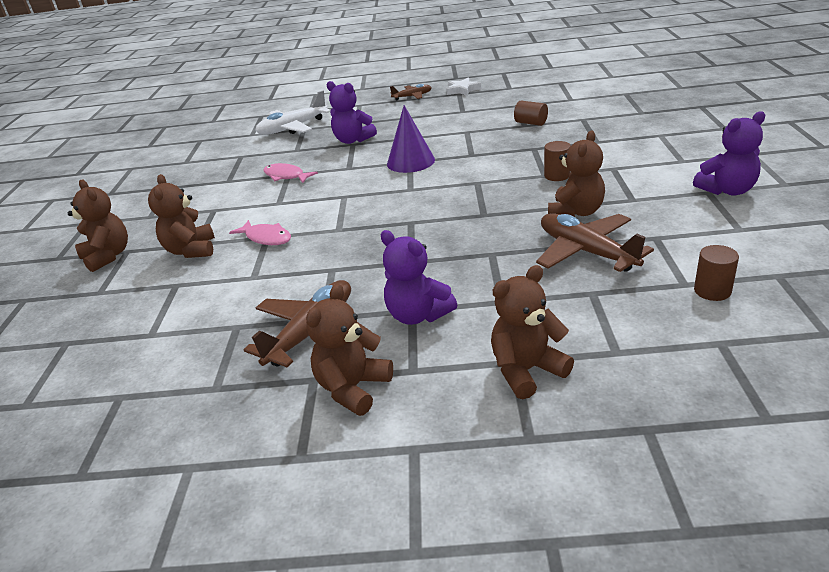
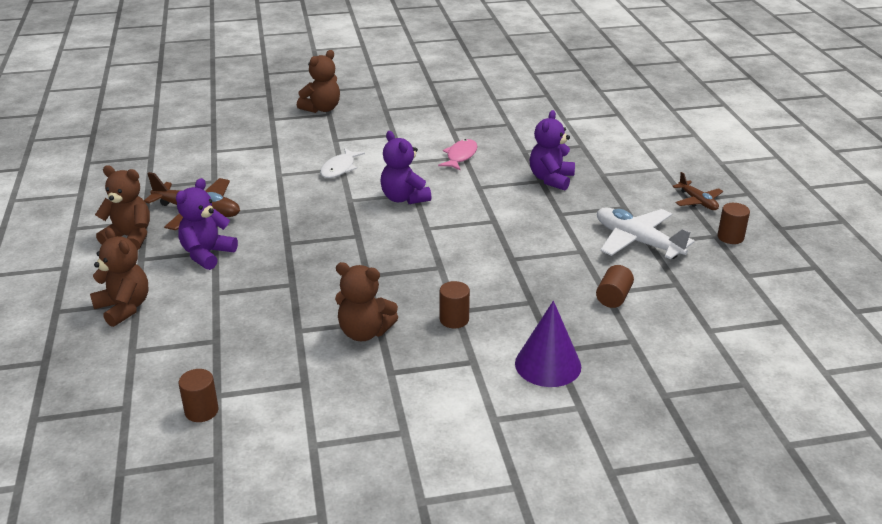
camera: 75 degrees right, 0 degrees up
(191, 250) = (324, 140): brown teddy bear -> none
(266, 238) = (339, 168): pink fish -> white fish
(292, 128) = (583, 138): white plane -> white plane (637, 241)
(410, 162) = (493, 221): purple cone -> purple cone (548, 364)
(462, 90) = (730, 237): white star -> brown cylinder
(586, 252) = (285, 338): brown plane -> none
(727, 190) = (407, 448): purple teddy bear -> purple teddy bear (404, 198)

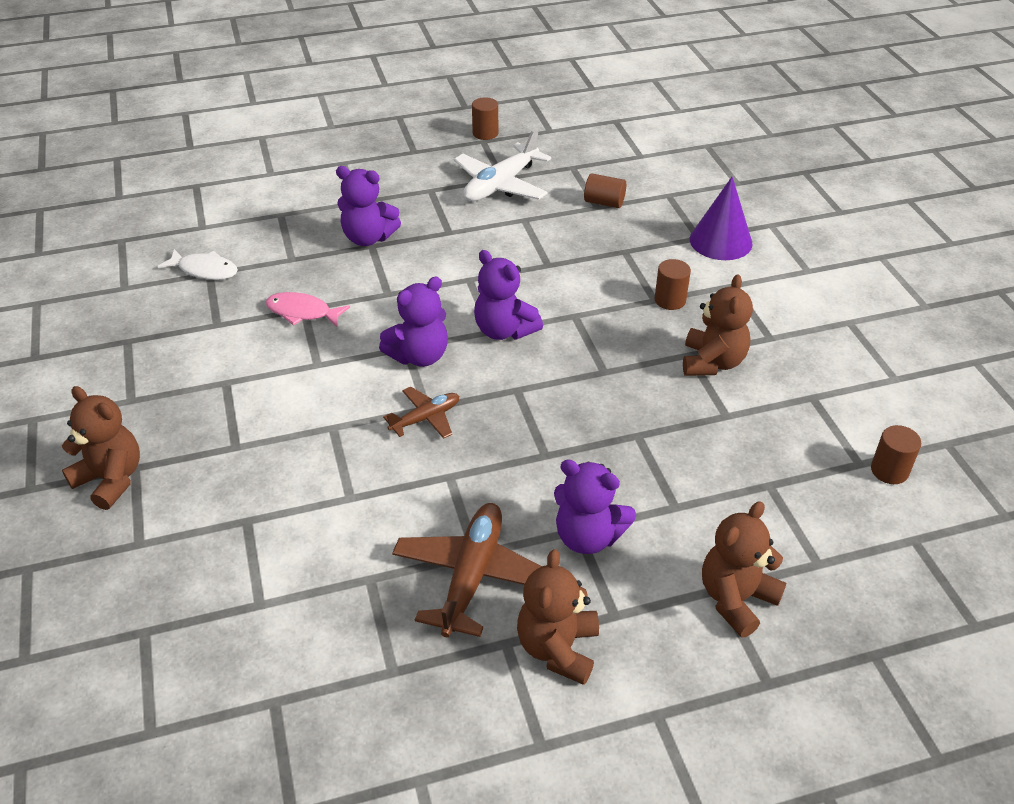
camera: 95 degrees left, 10 degrees up
(339, 168) = (333, 429): white fish -> white fish (205, 270)
(426, 233) = (504, 330): none -> purple teddy bear
(697, 201) = (417, 146): brown plane -> brown plane (426, 418)

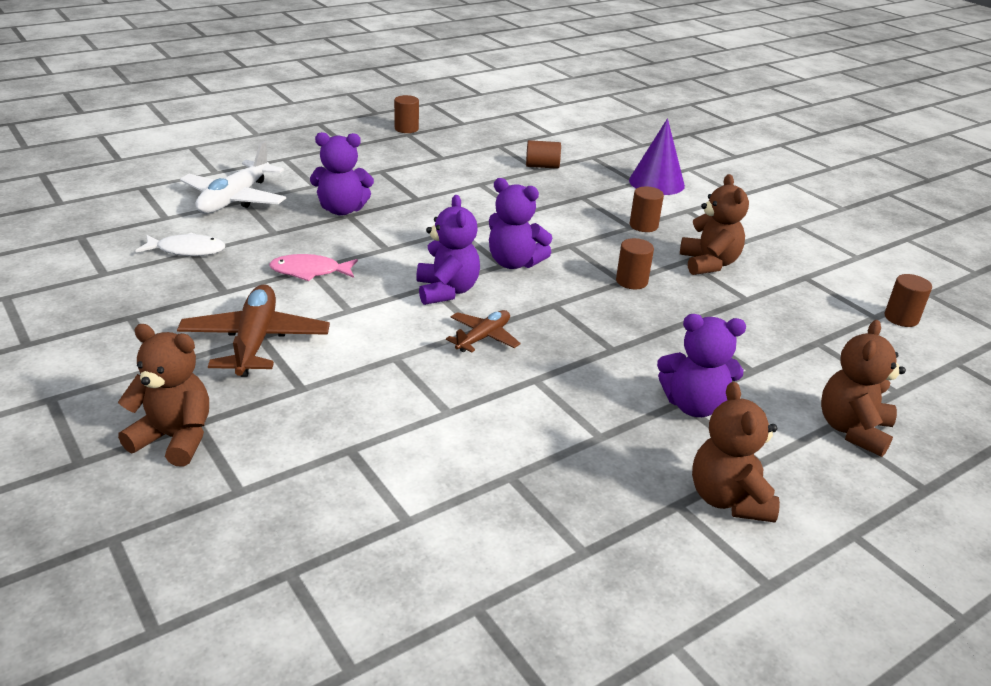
camera: 20 degrees left, 10 degrees down
(419, 356) = (446, 291): purple teddy bear -> purple teddy bear turned 45 degrees counterclockwise
(471, 576) = (609, 455): brown plane -> brown plane (255, 341)
(501, 185) = (443, 162): white plane -> white plane (235, 199)
(613, 373) = (631, 281): none -> brown cylinder

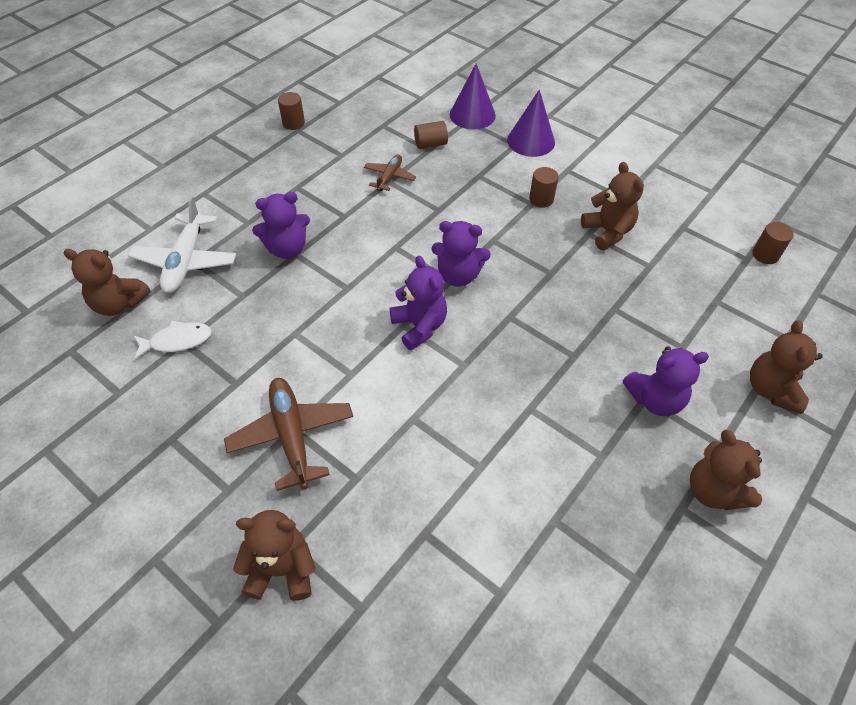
camera: 15 degrees left, 20 degrees up
(149, 214) = (119, 304): none -> brown teddy bear
(309, 272) = (296, 337): pink fish -> none
(483, 337) = (471, 373): brown plane -> brown plane (389, 177)
(601, 154) = (472, 115): none -> purple cone
(631, 281) = (558, 271): brown cylinder -> none

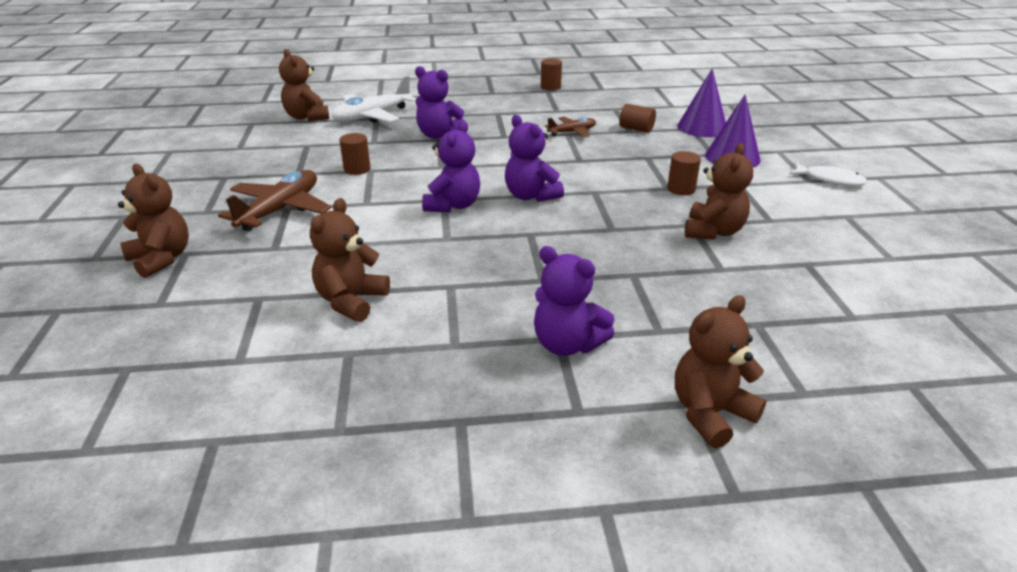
camera: 45 degrees right, 20 degrees down
(177, 341) = (304, 143): white fish -> white fish (830, 180)
(713, 491) = (512, 433): brown teddy bear -> brown teddy bear (351, 301)
(765, 255) = (884, 326): brown cylinder -> brown cylinder (357, 169)

